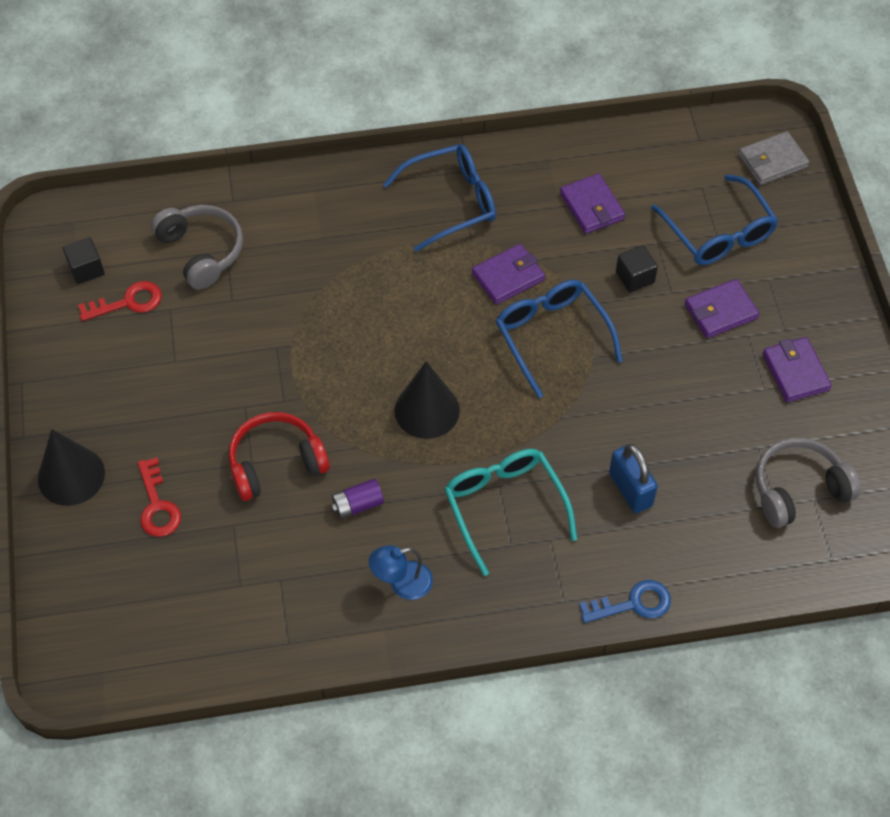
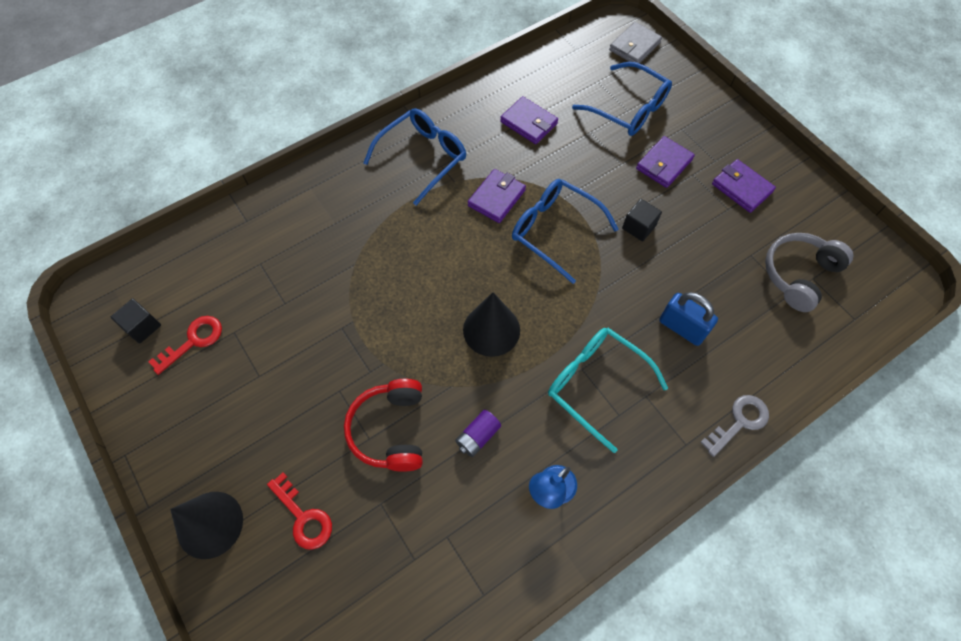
camera: 25 degrees left, 5 degrees up
(201, 251) = (239, 272): grey headphones -> none
(276, 463) = (390, 430): red headphones -> red headphones turned 45 degrees counterclockwise
(633, 604) = (739, 422): blue key -> grey key
(635, 277) = (589, 163): black cube -> black cube (638, 227)

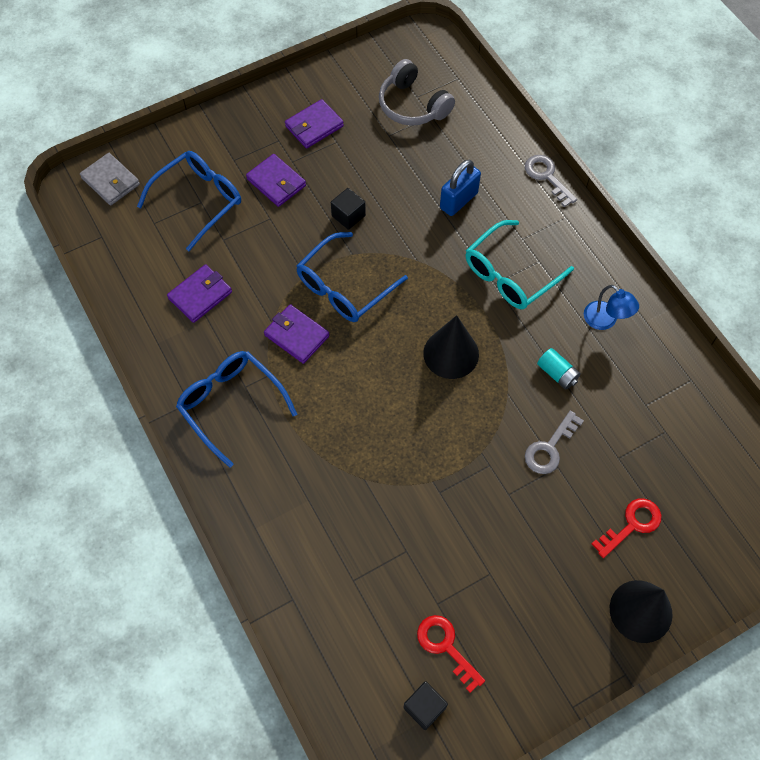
camera: 85 degrees left, 0 degrees up
(390, 430) = (550, 448): red headphones -> grey key
(478, 436) = (557, 373): purple battery -> turquoise battery

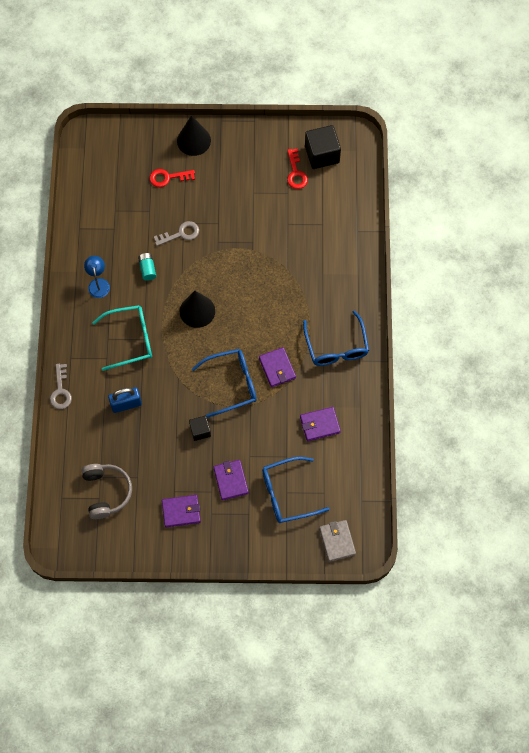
camera: 150 degrees left, 5 degrees up
(424, 707) = (322, 154): black cube -> black cube, size x1.76

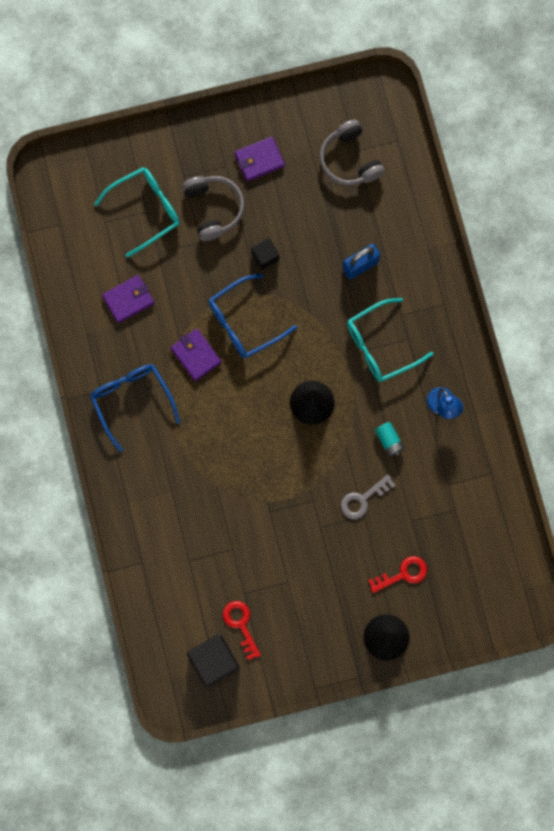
camera: 165 degrees right, 10 degrees up
(60, 391) = (441, 262): grey key -> none
(231, 480) = (214, 209): purple wallet -> grey headphones
(287, 494) = (146, 210): blue glasses -> turquoise glasses
(337, 541) = (77, 172): grey wallet -> none

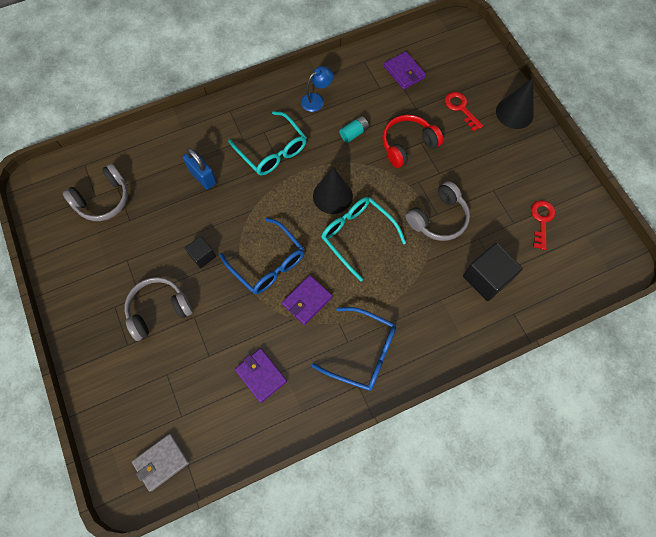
camera: 100 degrees left, 10 degrees down
(67, 201) = (161, 462): none -> grey wallet
(132, 401) = (362, 352): blue glasses -> blue glasses turned 120 degrees counterclockwise
(146, 210) = (165, 376): turquoise glasses -> turquoise glasses (357, 236)
(214, 661) = (580, 237): black cube -> black cube (486, 278)
(241, 625) = (541, 220): red key -> red key turned 135 degrees clockwise
(259, 160) = (106, 276): purple wallet -> purple wallet (404, 72)
(264, 512) = (438, 218): none -> grey headphones
(363, 499) = (407, 145): grey key -> red headphones

